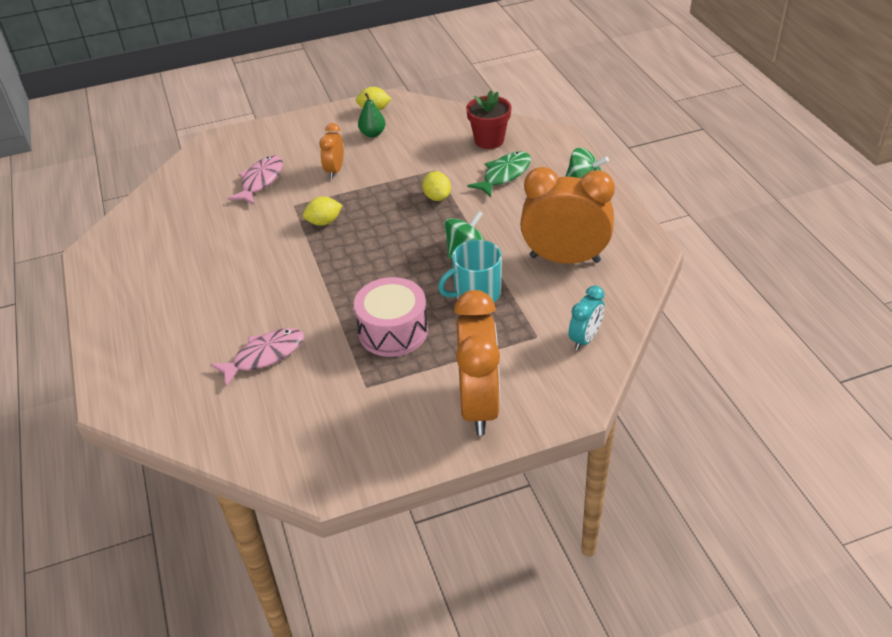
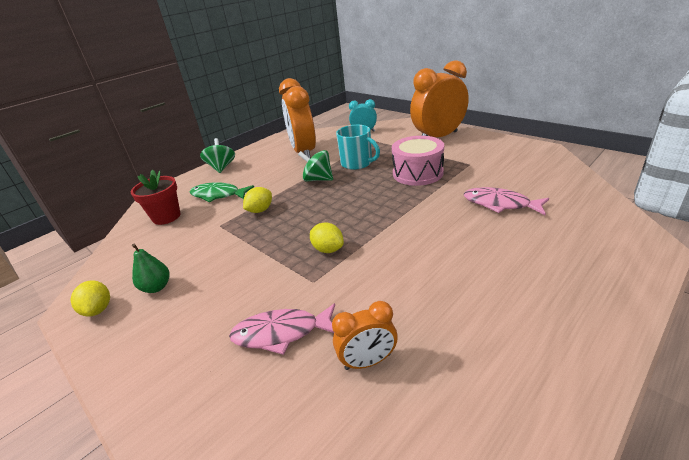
camera: 115 degrees left, 10 degrees down
(335, 170) = (238, 282): orange clock -> orange clock (368, 361)

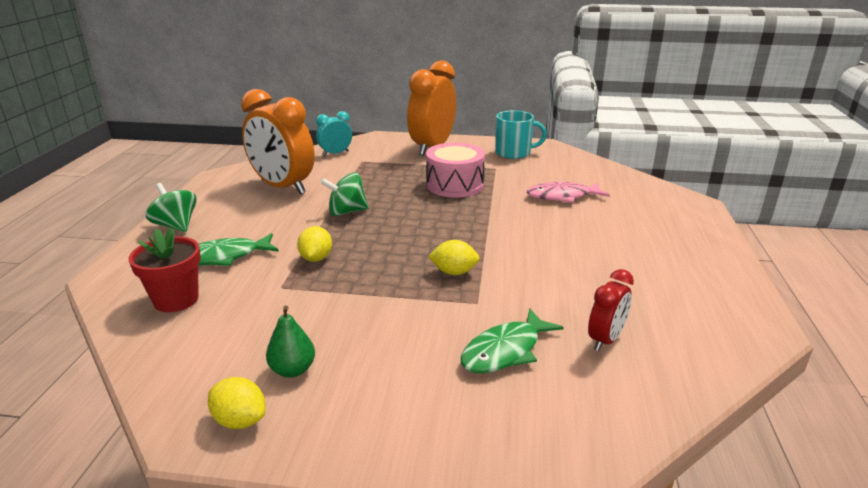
camera: 40 degrees left, 5 degrees down
(281, 333) = (505, 351): pink fish -> green fish
(357, 163) = (373, 187): turquoise mug -> turquoise mug (514, 153)
(368, 361) = (605, 340): orange clock -> red clock

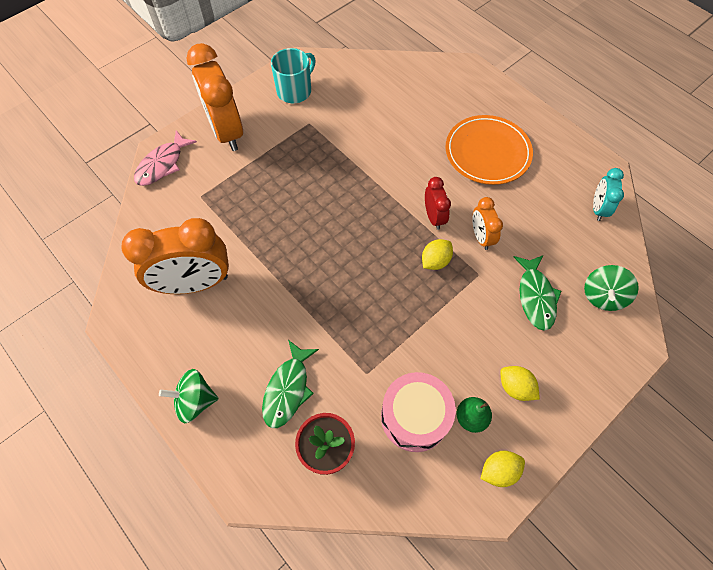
camera: 50 degrees left, 35 degrees up
(316, 258) = (345, 329): yellow lemon -> yellow lemon (515, 387)
(335, 153) = (162, 204): turquoise clock -> turquoise clock (598, 208)
(346, 212) = (288, 267): green spinning top -> green spinning top (602, 296)
(454, 185) = (312, 169): pink drum -> pink drum (414, 417)
(523, 285) = (481, 237): none -> orange clock
(562, 196) = (393, 124): pink fish -> pink fish (162, 164)
(605, 340) = (561, 242): red clock -> red clock (434, 217)
(626, 249) = (487, 152): none -> orange plate

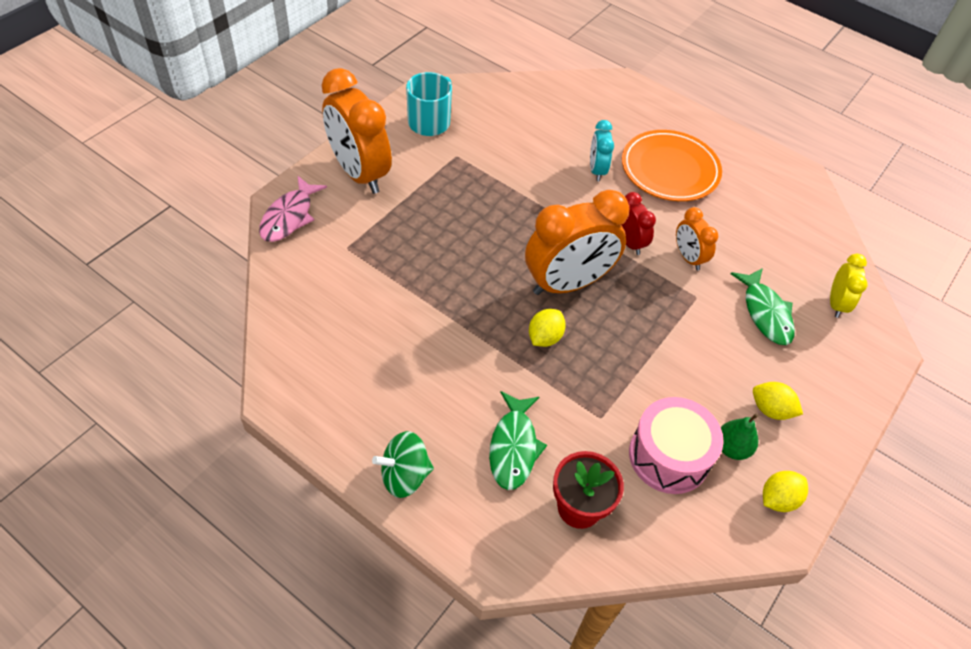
camera: 15 degrees left, 10 degrees down
(195, 283) = (367, 345): orange clock -> orange clock (567, 283)
(435, 261) = (644, 288): yellow lemon -> yellow lemon (544, 337)
(598, 208) = (805, 215): turquoise clock -> turquoise clock (596, 170)
(602, 296) = (836, 304): green spinning top -> yellow clock

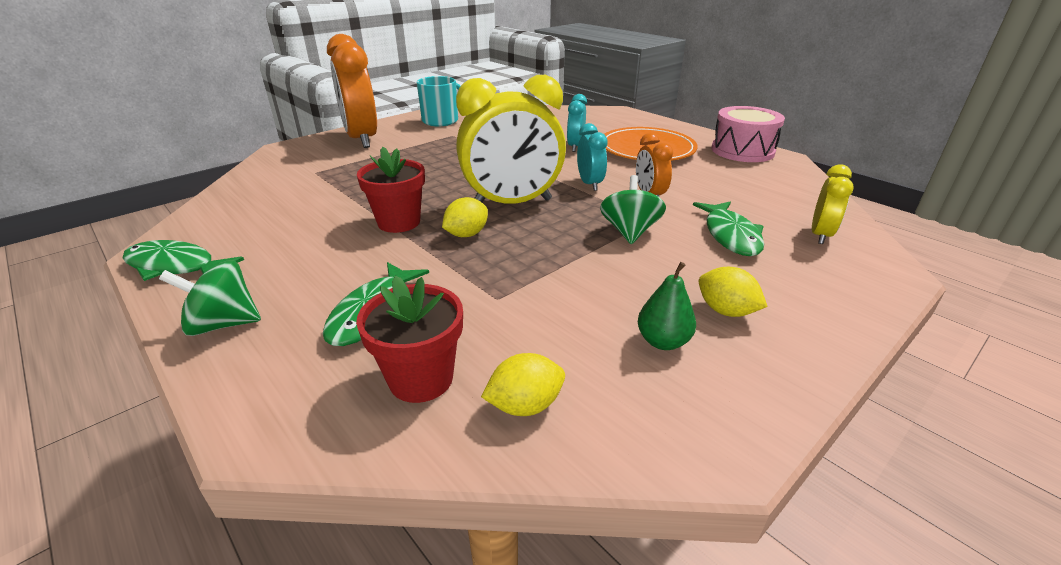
camera: 15 degrees right, 20 degrees down
(289, 217) = (281, 155): pink fish -> none
(313, 413) = (175, 266): none -> green fish
(476, 326) = (399, 222): none -> red flower pot
(567, 283) = (512, 203): orange clock -> yellow clock
(629, 242) = (590, 184): red clock -> turquoise clock
(669, 456) = (571, 340): pink drum -> pink drum (742, 151)
(682, 317) = (629, 232): none -> green spinning top
(778, 499) = (723, 403): yellow lemon -> yellow lemon (525, 405)

